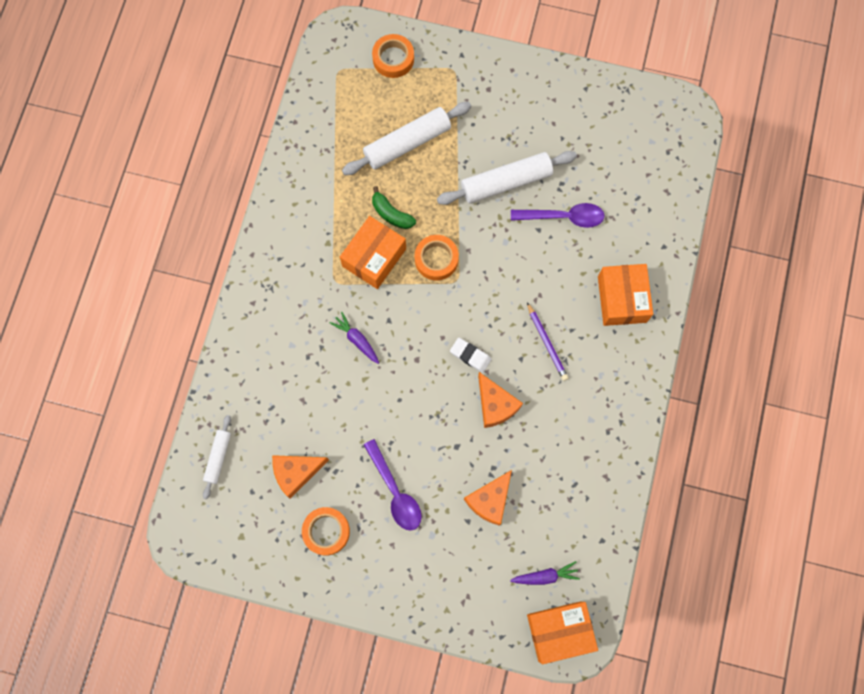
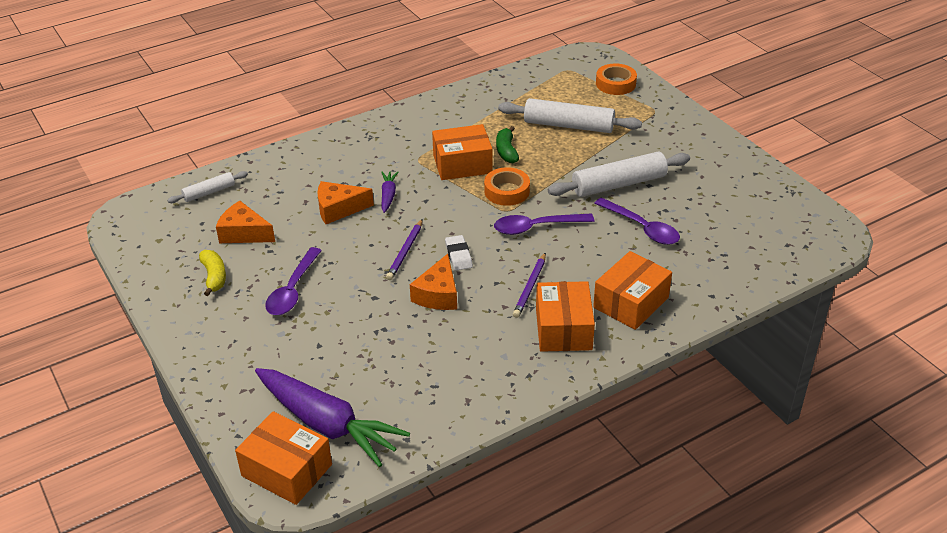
camera: 45 degrees right, 35 degrees down
(326, 531) = (214, 277): orange tape -> yellow banana
(431, 385) = (405, 252): none -> purple pencil
(490, 500) = (353, 345): orange cheese -> orange cheese (339, 209)
(493, 280) = (536, 227): none -> purple spoon
(506, 182) = (619, 184): white rolling pin -> white rolling pin turned 45 degrees counterclockwise
(545, 576) = (328, 424): purple carrot -> purple carrot, size x2.22
(603, 362) = (563, 329): none -> orange box

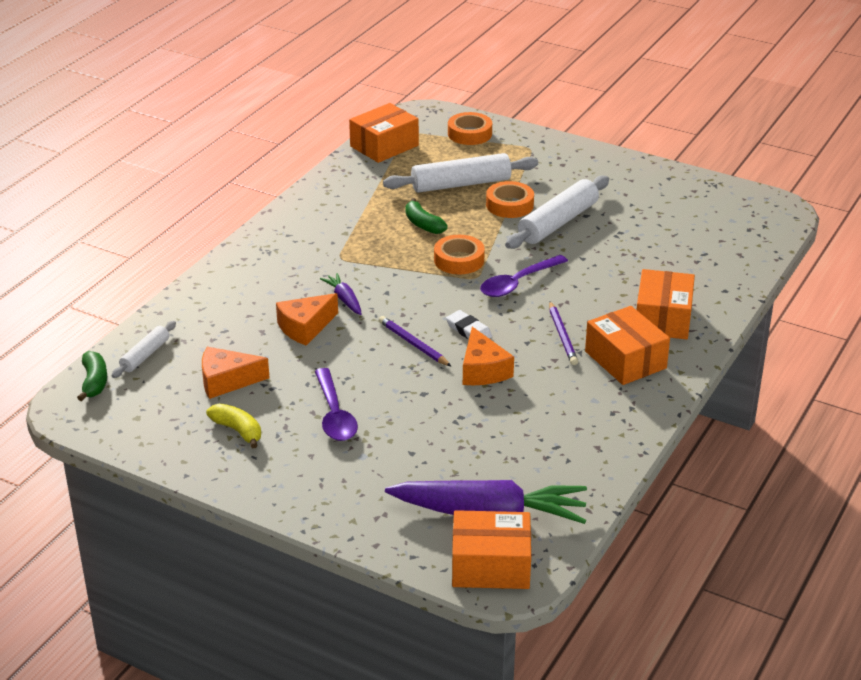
camera: 30 degrees left, 5 degrees down
(157, 201) = (94, 382): none -> green banana
(405, 252) = (413, 344): purple pencil -> purple pencil turned 150 degrees clockwise
(462, 164) = (391, 249): orange box -> orange box (384, 146)
(592, 156) = (509, 205): none -> orange tape
(642, 228) = (614, 254): purple spoon -> none

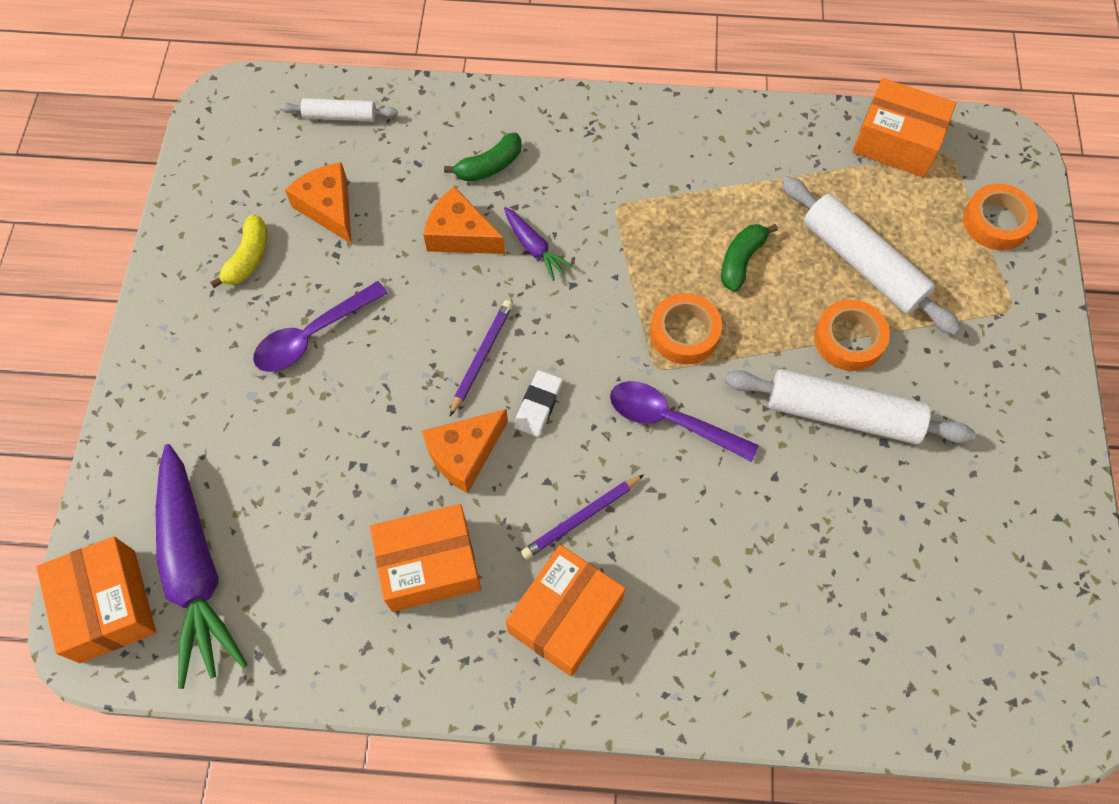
camera: 65 degrees right, 30 degrees up
(94, 382) = (277, 97): green banana -> green banana (489, 166)
(344, 299) = (534, 248): purple carrot -> purple carrot turned 105 degrees clockwise
(663, 318) = (685, 633): orange box -> orange box (429, 565)

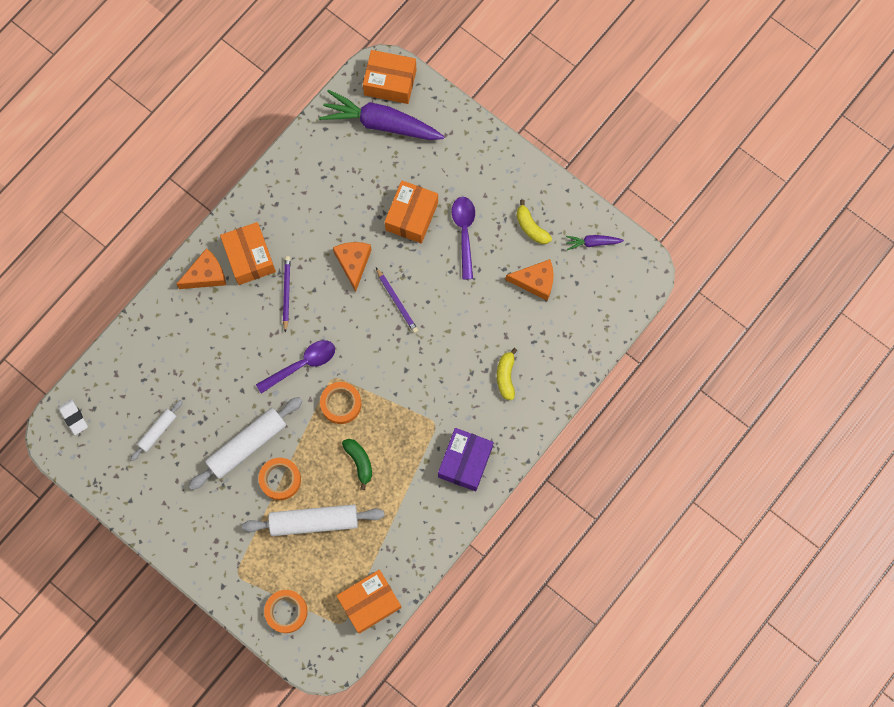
camera: 125 degrees right, 10 degrees up
(340, 116) = (592, 321): white rolling pin -> white rolling pin (157, 431)
(429, 565) = (313, 217): orange box -> orange box (411, 216)
(460, 235) = (473, 335): orange cheese -> orange cheese (206, 275)
(489, 166) = (506, 376): green banana -> yellow banana
(534, 248) = (439, 366): purple carrot -> purple carrot (592, 243)
(538, 405) = (353, 311): white eraser -> white eraser (74, 417)
(638, 145) = (465, 462): none -> purple box

